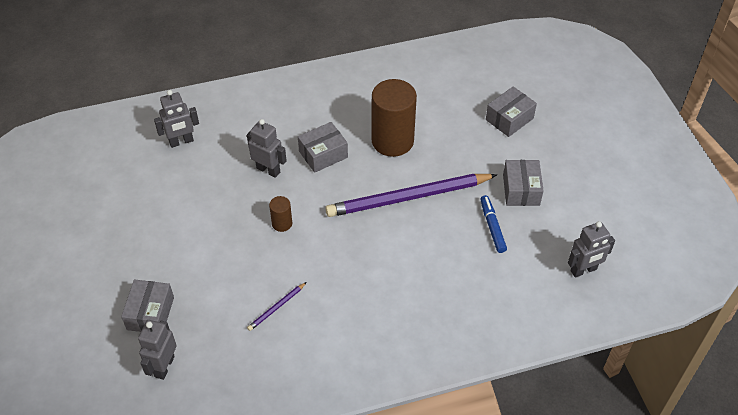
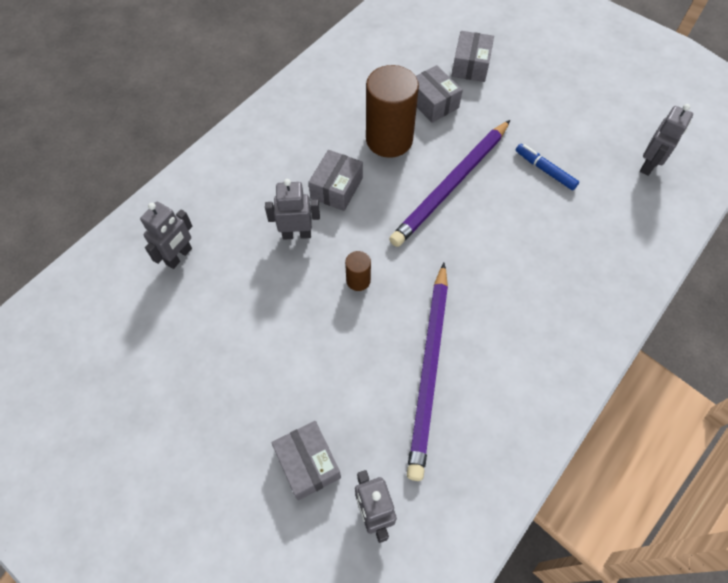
camera: 35 degrees left, 10 degrees up
(276, 308) = (429, 370): purple pencil -> purple pencil, size x2.50
(521, 190) = (537, 123): grey box -> grey box (433, 103)

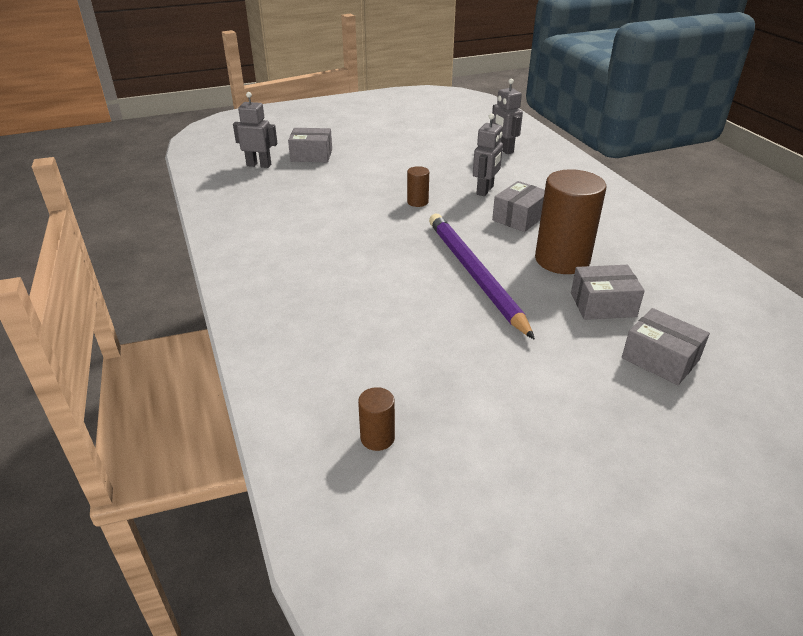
camera: 120 degrees right, 25 degrees down
(336, 188) = (519, 217): grey box -> grey box turned 75 degrees clockwise
(429, 370) = (315, 206): purple pencil -> none
(545, 170) = (443, 342): blue marker -> none
(648, 165) = (377, 438): grey robot -> brown cylinder

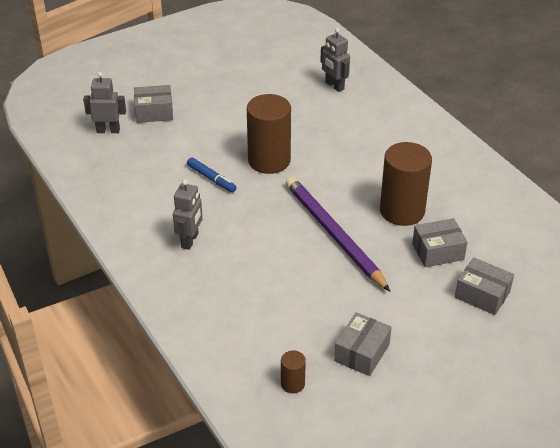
camera: 10 degrees left, 5 degrees up
(349, 211) = (211, 178): none -> blue marker
(417, 202) = (269, 160): brown cylinder -> brown cylinder, size x2.21
(485, 190) = (326, 140): grey robot -> grey robot (190, 240)
(519, 217) = (361, 169): grey box -> grey box (362, 353)

